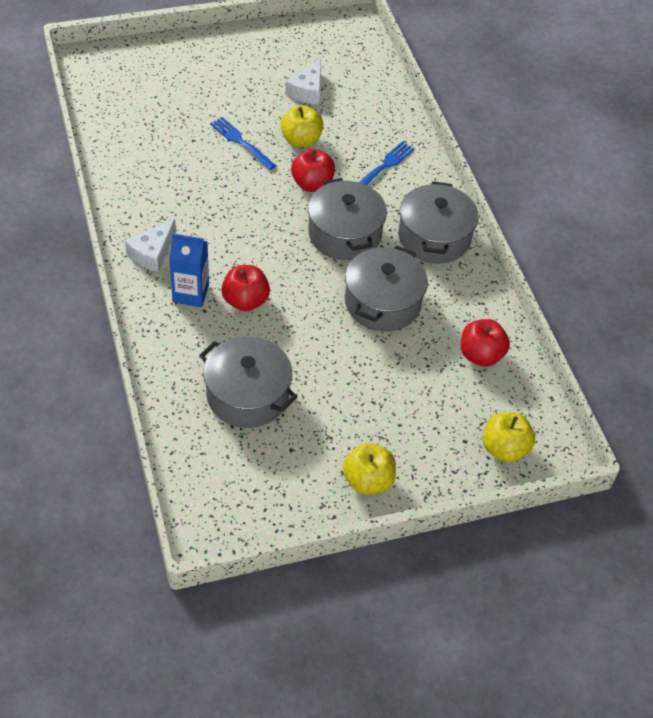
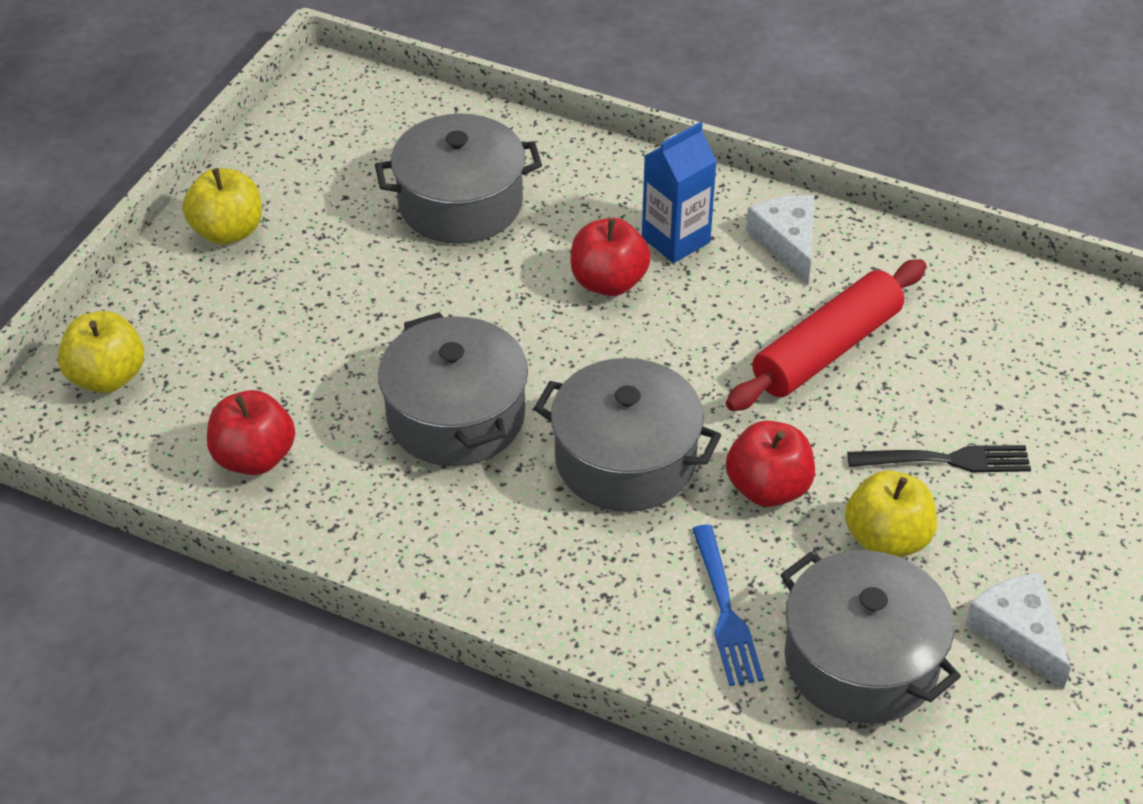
camera: 135 degrees right, 5 degrees down
(213, 205) = (826, 349): none -> red rolling pin
(241, 142) = (946, 460): blue fork -> black fork
(434, 237) = (509, 564): grey pot -> grey pot (861, 661)

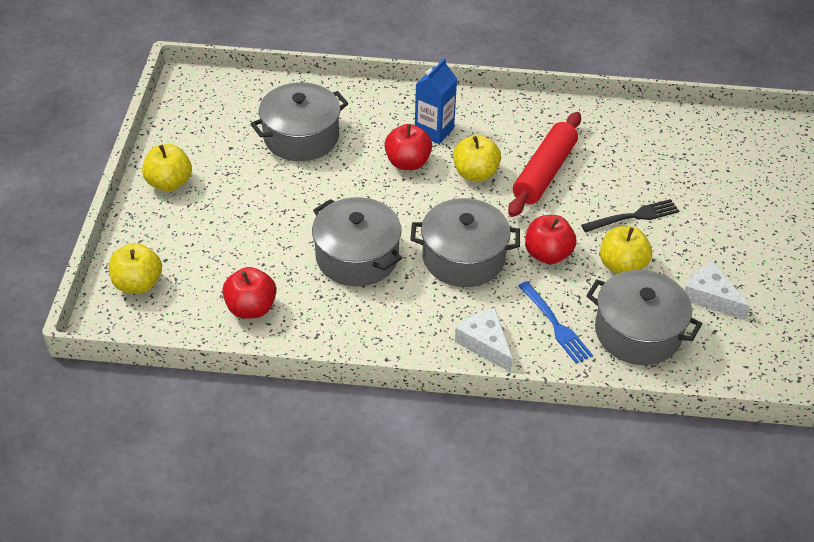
camera: 20 degrees left, 0 degrees up
(710, 325) = (475, 173): none -> yellow apple
(787, 242) = (496, 119): white cheese -> white cheese (485, 343)

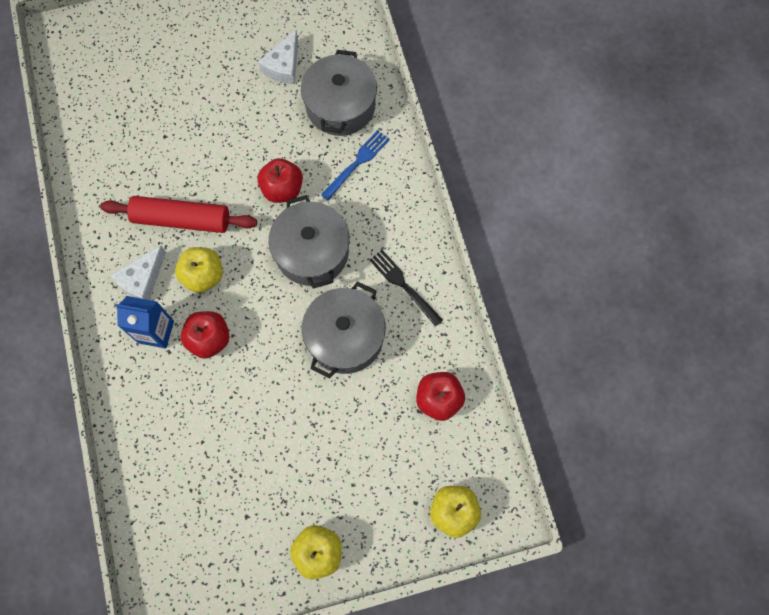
camera: 110 degrees left, 25 degrees up
(301, 137) = (207, 453): grey pot -> none
(485, 343) = (397, 207): white cheese -> white cheese (142, 279)
(622, 266) = (274, 132): yellow apple -> none
(633, 216) = (213, 137): black fork -> black fork (403, 285)

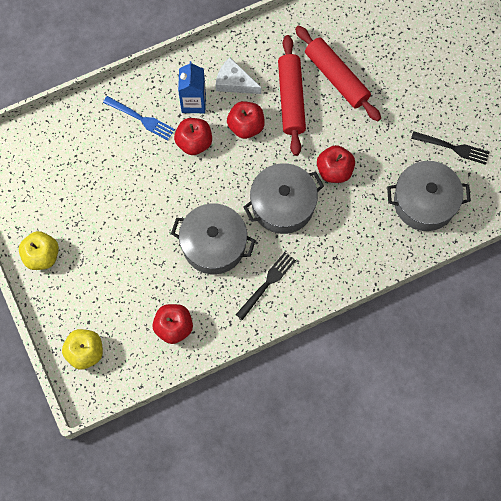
camera: 80 degrees right, 0 degrees up
(168, 165) = (336, 77): none -> red rolling pin
(203, 276) = (246, 126): yellow apple -> red apple
(284, 66) = (453, 148): white cheese -> black fork
(357, 163) = (372, 226): blue fork -> blue fork (141, 119)

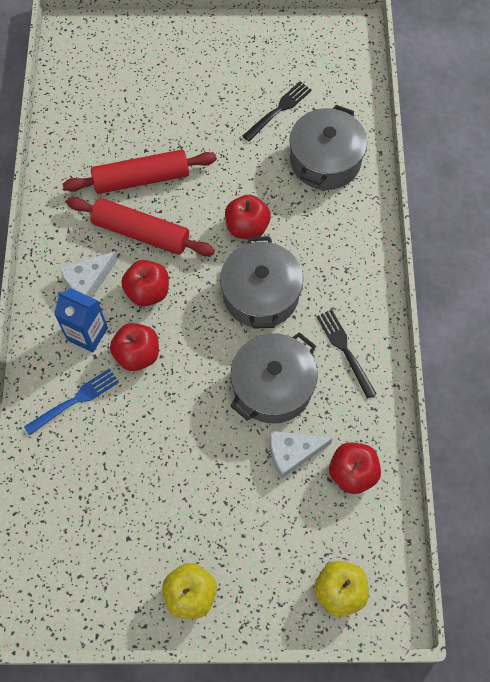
camera: 65 degrees left, 5 degrees down
(169, 280) = (292, 453): none -> white cheese

